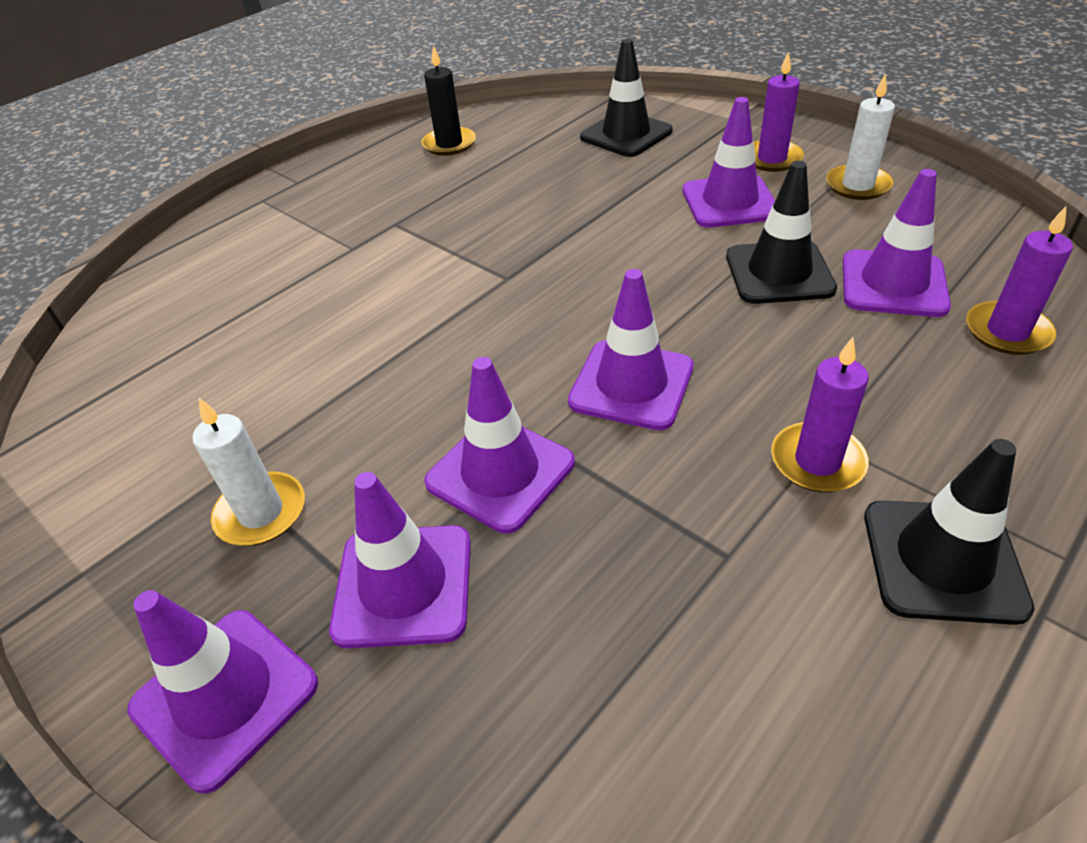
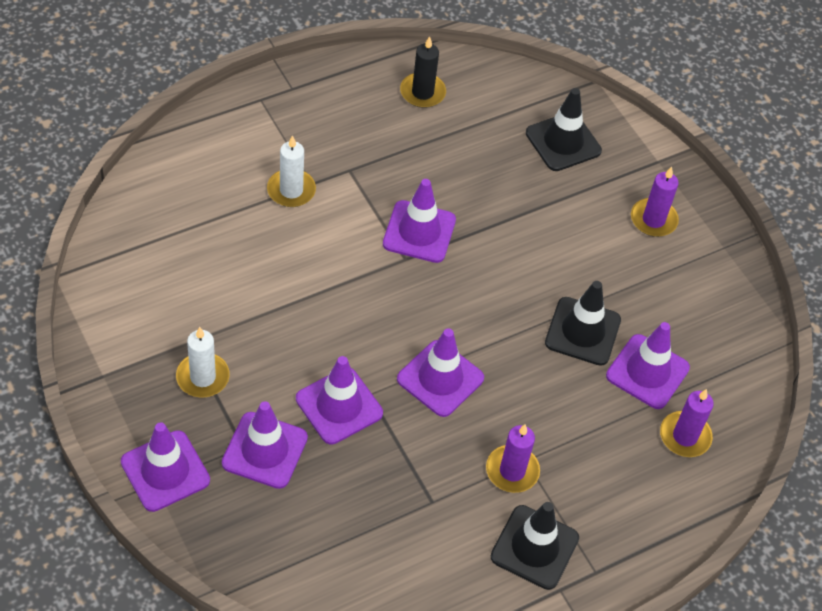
camera: 10 degrees right, 10 degrees up
(729, 202) = (593, 252): purple traffic cone -> purple traffic cone (419, 232)
(857, 185) = (693, 275): white candle -> white candle (291, 190)

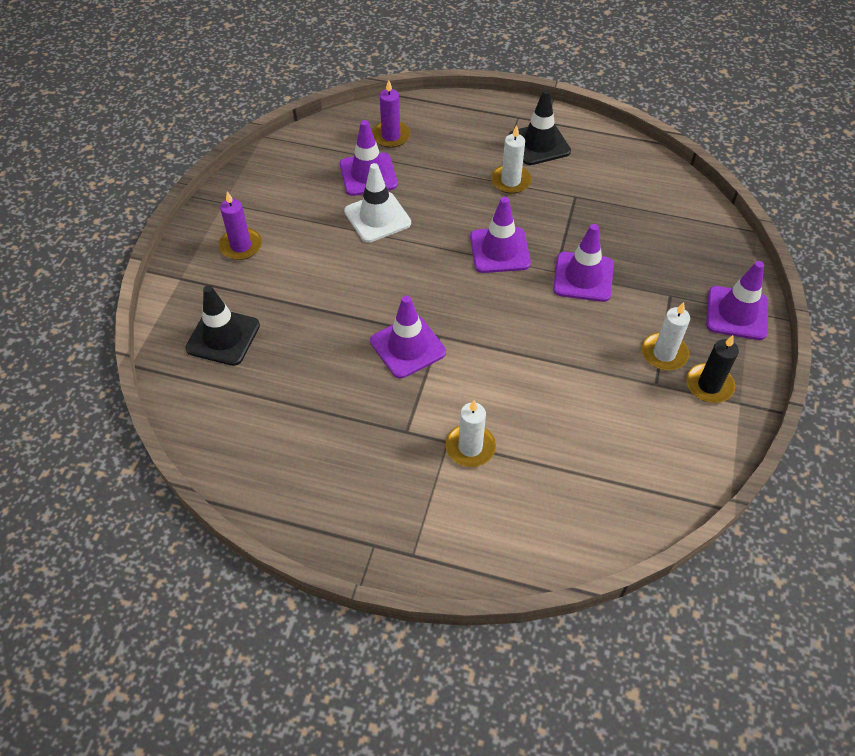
camera: 130 degrees left, 0 degrees up
(264, 450) = (657, 283): purple traffic cone -> none
(422, 92) = (271, 456): black candle -> black candle (709, 385)
(512, 471) = (510, 181): purple candle -> white candle
(582, 331) = (377, 217): black traffic cone -> white traffic cone

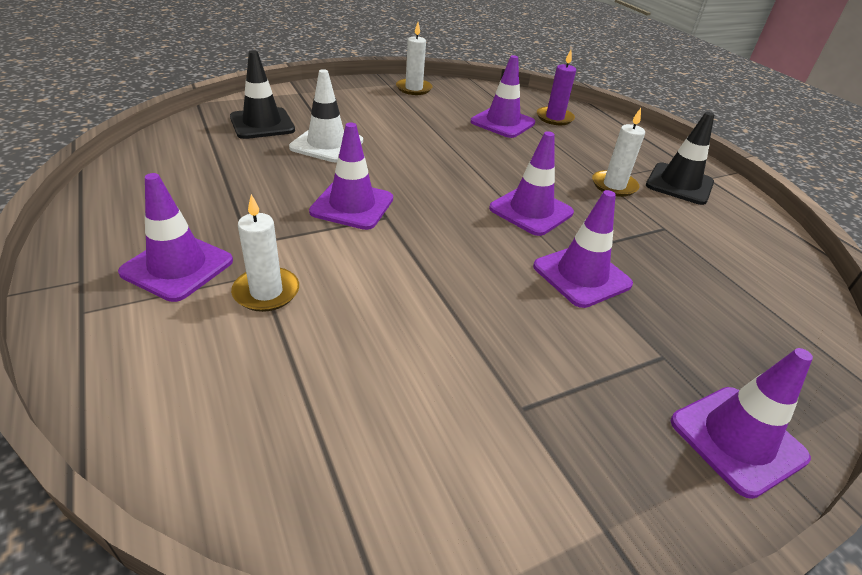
camera: 45 degrees right, 15 degrees down
(241, 246) = (358, 102): purple candle -> none
(377, 217) = (468, 141): white traffic cone -> white traffic cone (327, 144)
(402, 484) = (177, 267): none -> purple traffic cone
(664, 353) = (575, 393): white candle -> white candle (414, 88)
(709, 385) = (588, 470): black candle -> none

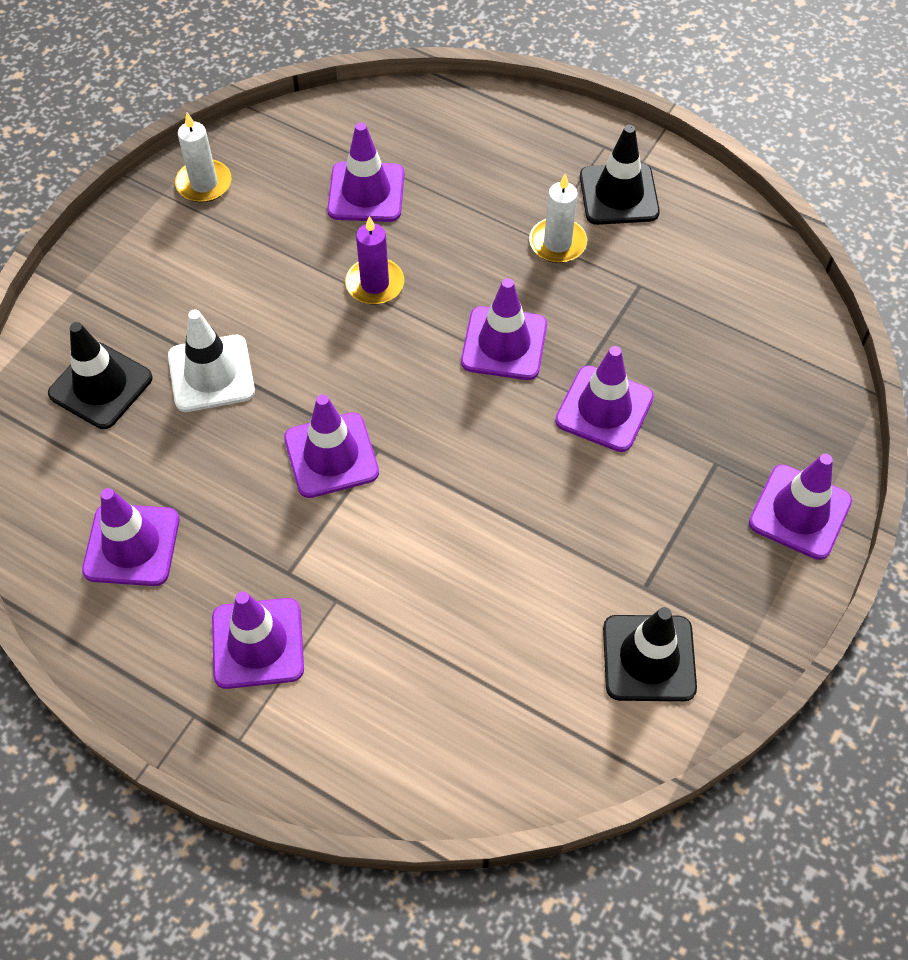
camera: 30 degrees left, 20 degrees up
(180, 184) = (132, 545): none -> purple traffic cone
(266, 292) = (362, 615): white candle -> none
(477, 470) = (649, 658): none -> black traffic cone
(554, 118) = (417, 140): purple candle -> purple candle (375, 284)

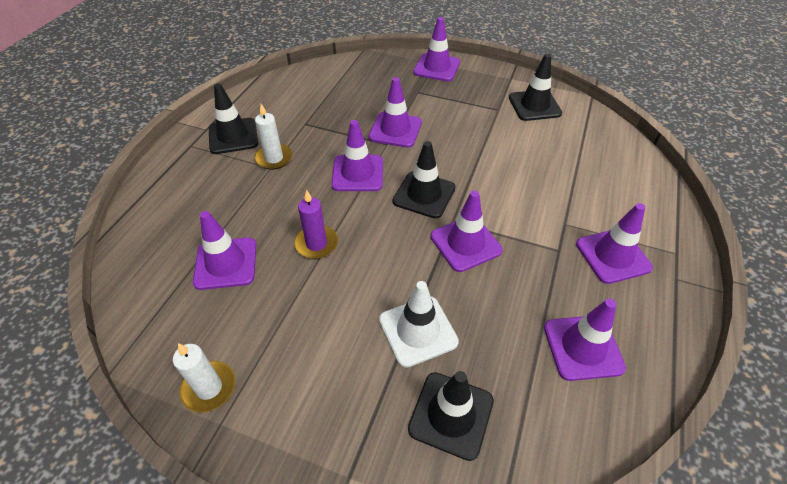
camera: 100 degrees left, 10 degrees down
(440, 422) = (424, 194): none -> black traffic cone

